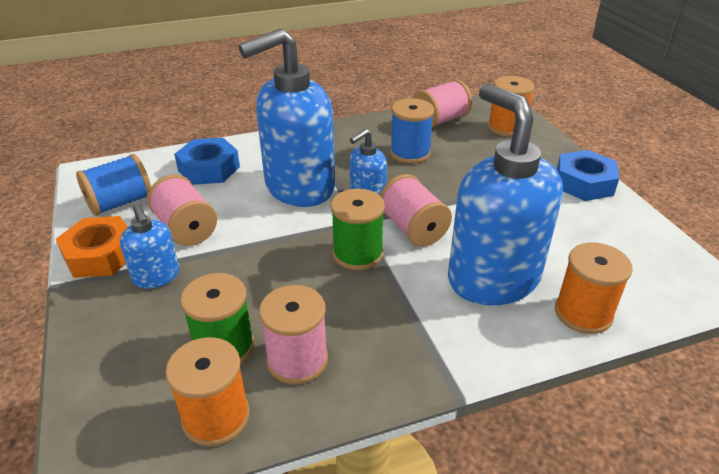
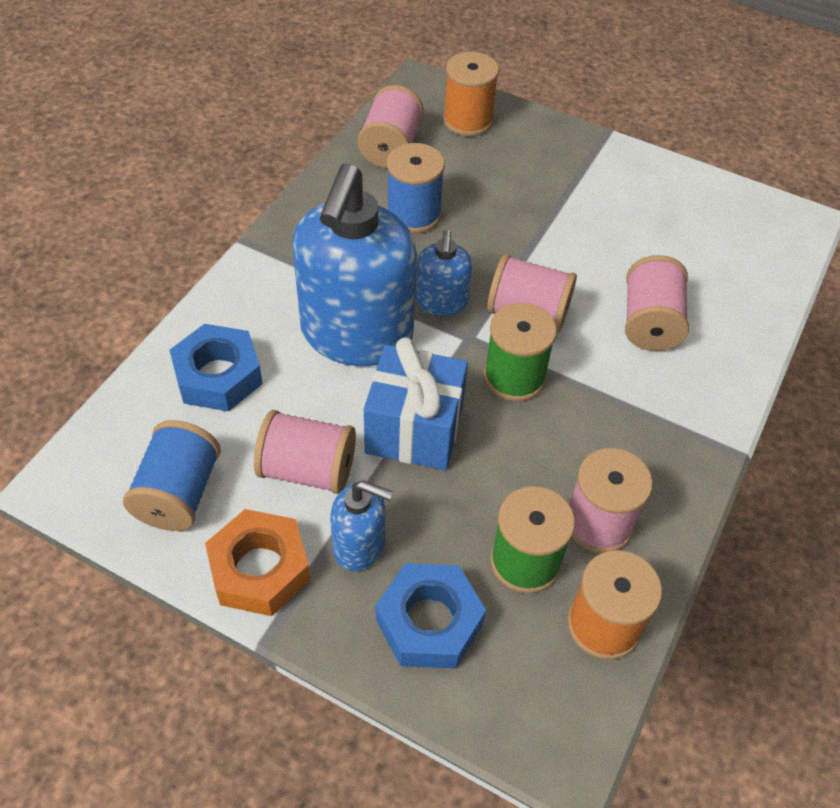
camera: 45 degrees left, 15 degrees up
(264, 244) = (414, 429): none -> blue gift
(492, 278) = (650, 323): blue soap dispenser -> pink spool
(583, 313) = (745, 312): orange spool -> none
(584, 183) = (609, 159): blue nut -> blue nut (429, 622)

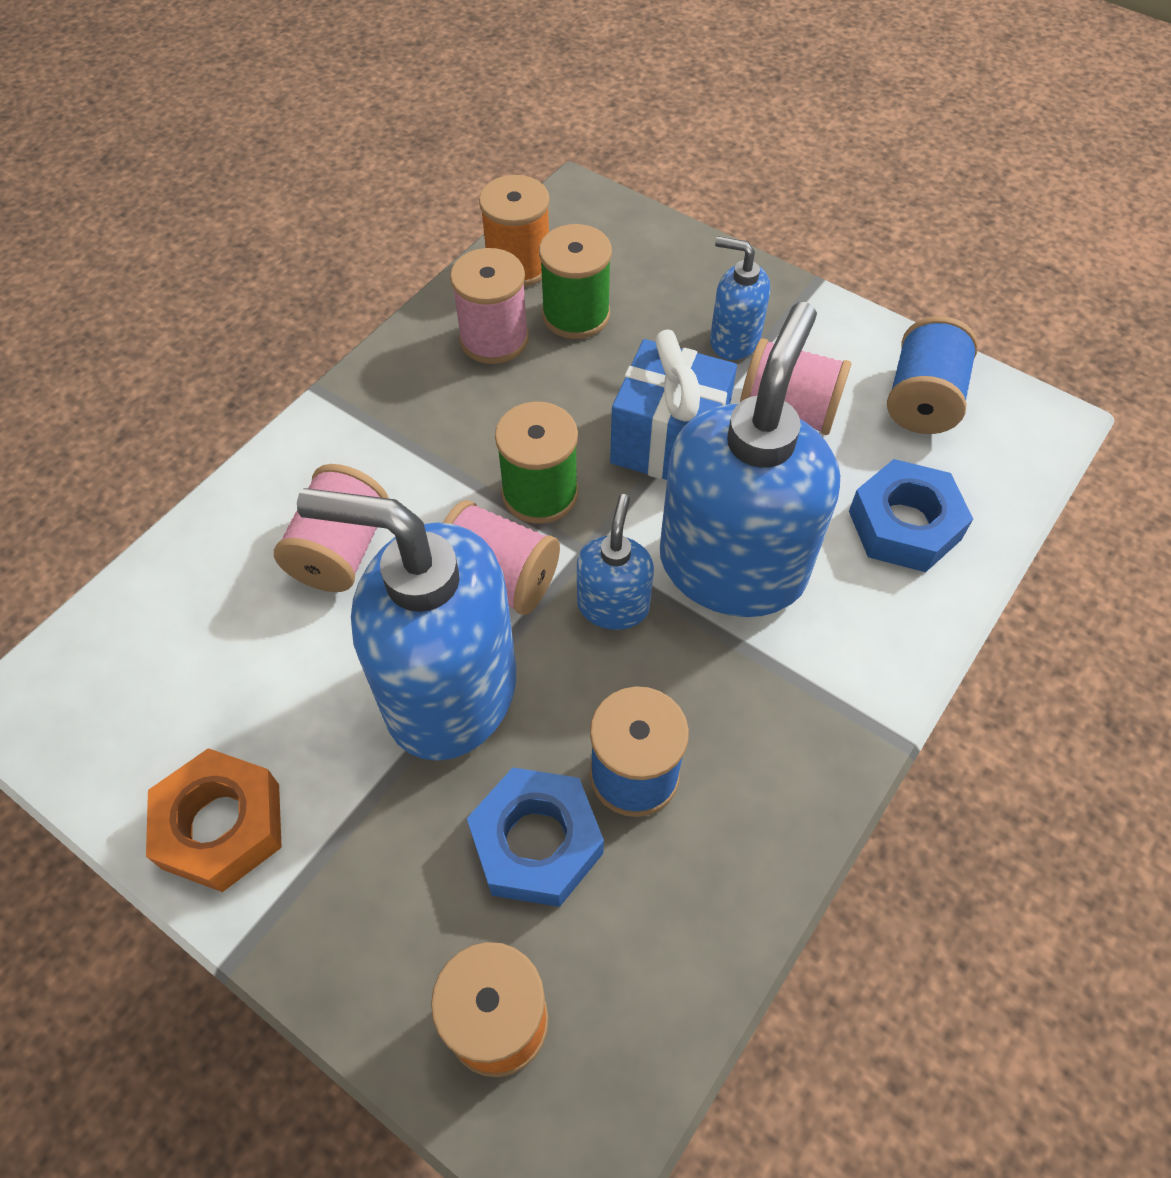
camera: 170 degrees left, 5 degrees up
(260, 569) = (829, 329): orange nut -> orange nut (221, 826)
(391, 147) = (659, 950): pink spool -> none
(429, 622) = (673, 279): blue nut -> blue nut (536, 842)
(539, 246) = (449, 691): none -> blue soap dispenser

